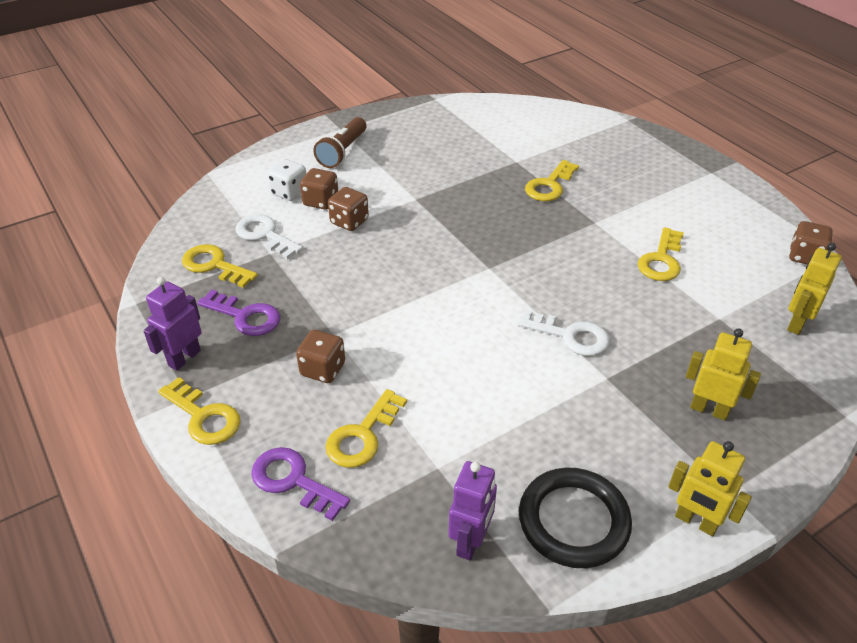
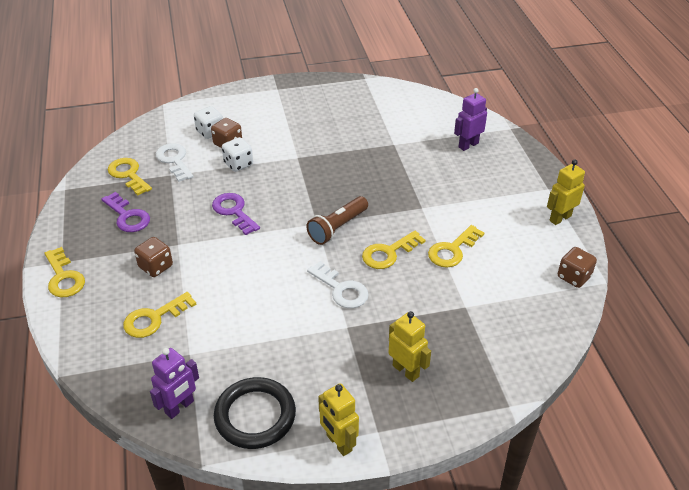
camera: 20 degrees right, 0 degrees up
(184, 358) = (73, 235): purple robot -> purple robot (468, 145)
(293, 481) = (93, 335): purple key -> purple key (234, 211)
(342, 152) = (267, 108): brown flashlight -> brown flashlight (337, 227)
(349, 222) = (238, 164): brown dice -> white dice
(549, 185) = (406, 169): yellow key -> yellow key (388, 253)
(796, 323) = (524, 327): yellow robot -> yellow robot (560, 218)

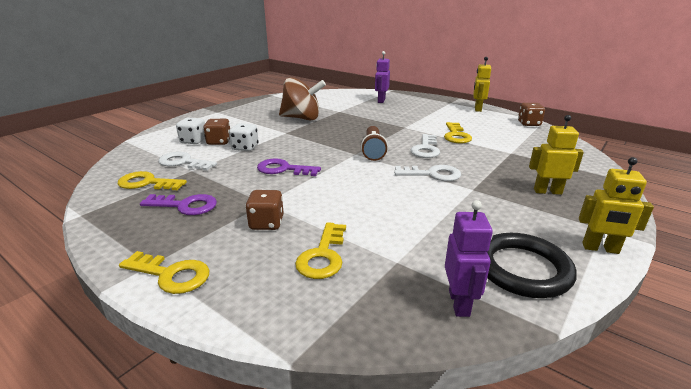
camera: 40 degrees left, 15 degrees down
(340, 139) = (302, 118): none -> brown spinning top
(388, 253) = (425, 149): yellow key -> white key

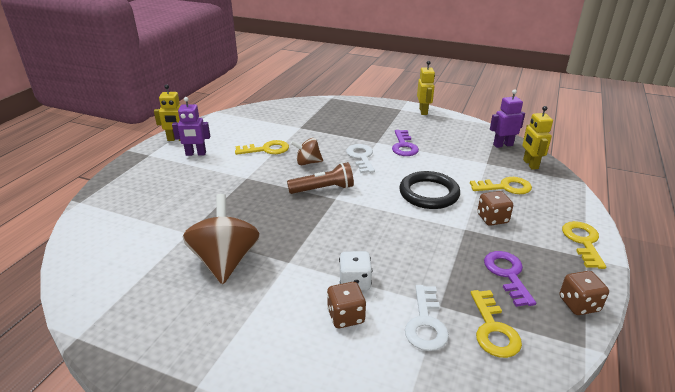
camera: 105 degrees left, 5 degrees up
(193, 141) = (354, 348): white dice -> none
(283, 169) = (396, 235): purple key -> purple key (404, 146)
(381, 100) = (136, 204): purple robot -> purple robot (196, 154)
(425, 149) = (307, 162): white key -> brown spinning top
(522, 269) = (460, 130): black ring -> black ring (429, 193)
(529, 124) = (224, 117): brown dice -> brown dice (579, 304)
(547, 191) = (364, 119): yellow robot -> yellow robot (530, 164)

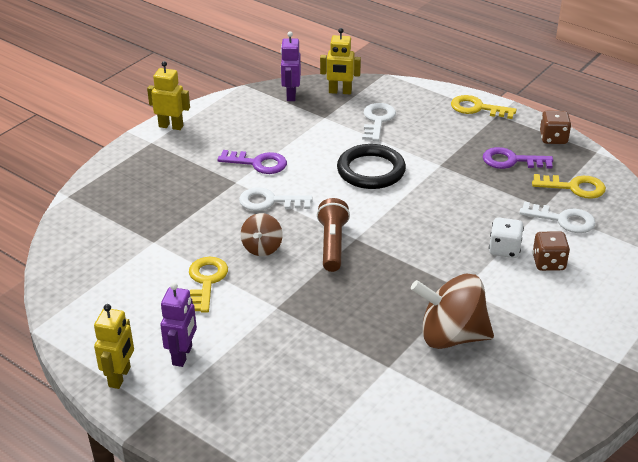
camera: 75 degrees left, 5 degrees up
(492, 219) = (429, 144): brown dice -> none
(505, 187) = (377, 120): yellow key -> white key

